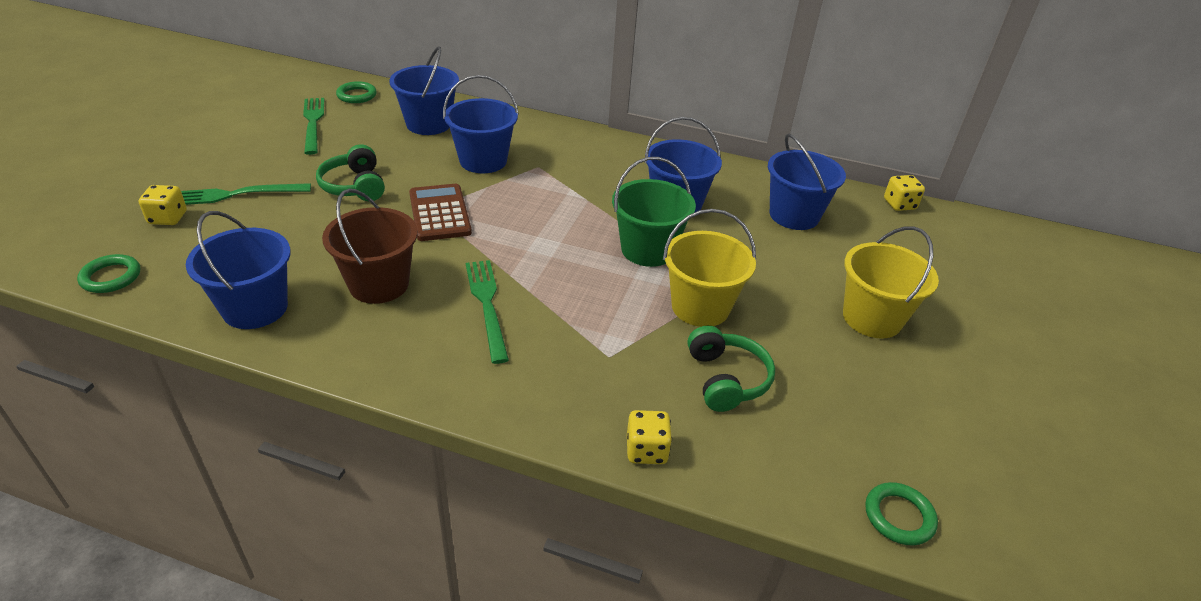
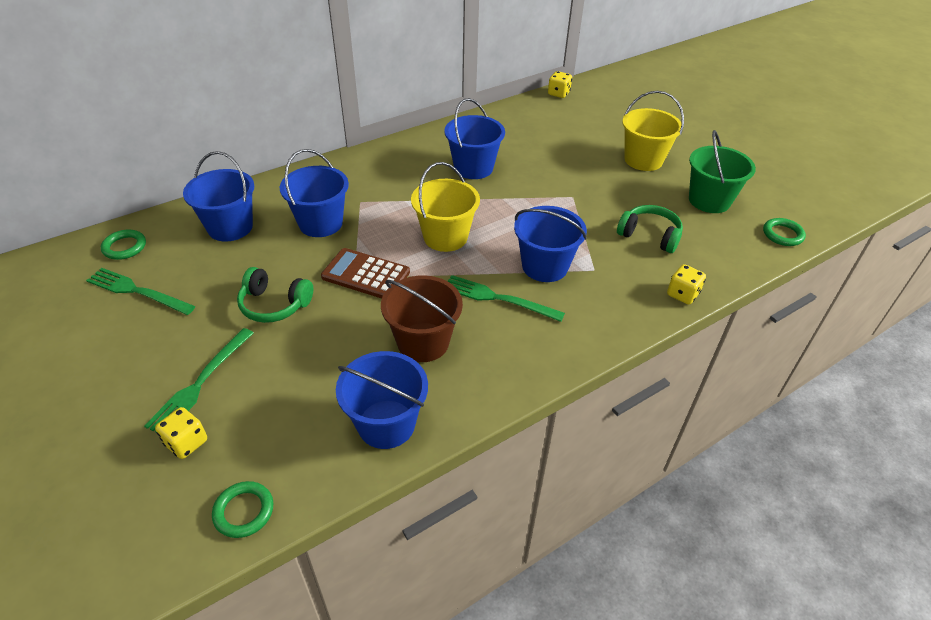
camera: 50 degrees left, 5 degrees up
(648, 250) = (508, 203): green bucket -> green bucket (709, 200)
(700, 307) = (581, 212): yellow bucket -> yellow bucket (445, 237)
(794, 215) = (531, 132): blue bucket -> blue bucket (545, 266)

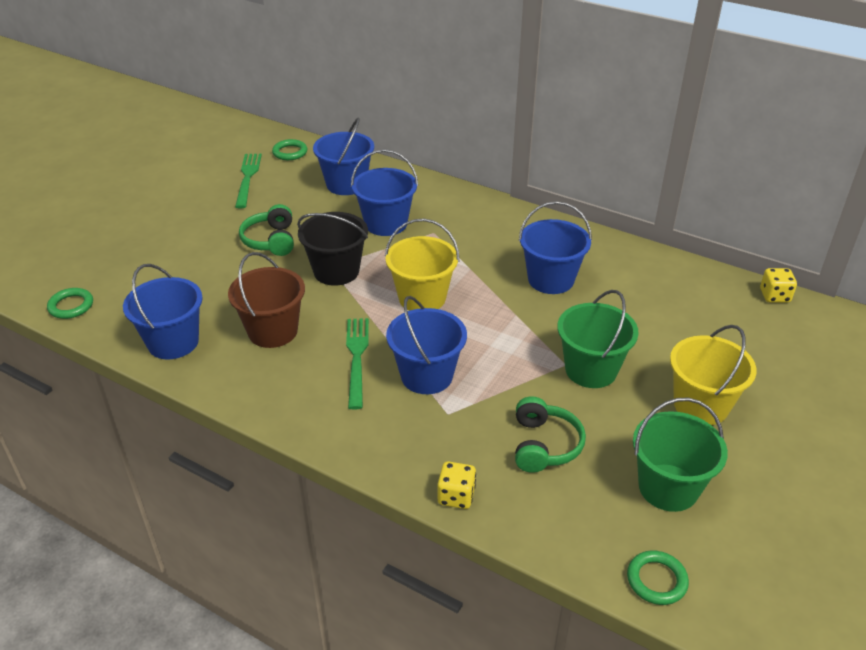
camera: 65 degrees right, 5 degrees down
(186, 442) = (119, 259): yellow dice -> none
(200, 383) = (174, 241): green fork -> none
(365, 275) = (336, 271): brown calculator -> black bucket
(585, 188) = (591, 370): none -> green bucket

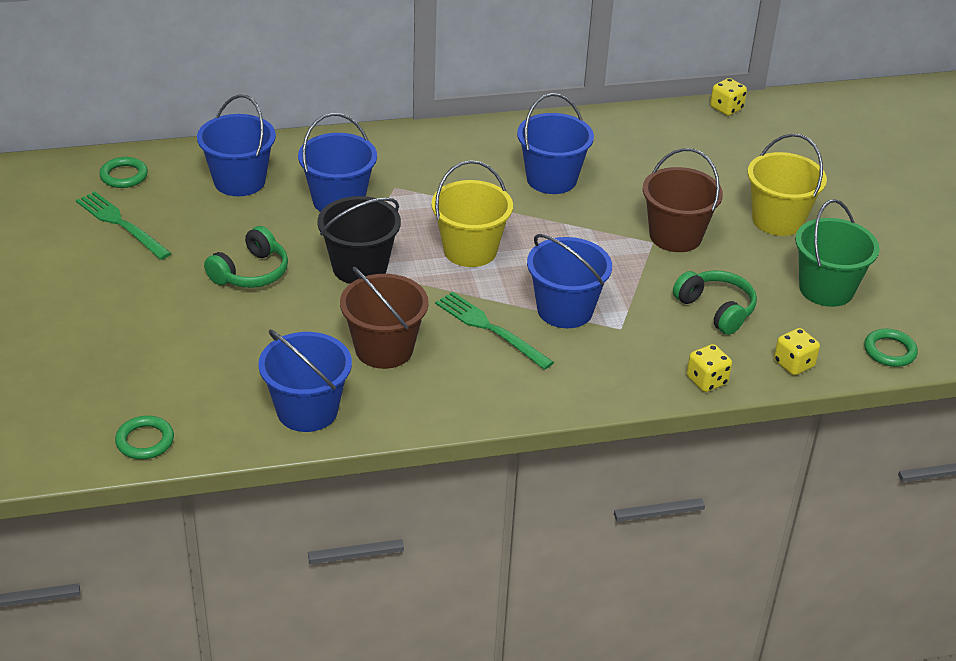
camera: 45 degrees left, 0 degrees up
(271, 240) = (250, 272): green headphones -> green headphones turned 90 degrees counterclockwise
(548, 531) = (793, 364): none -> yellow dice
(591, 370) = (675, 236): green bucket -> brown bucket

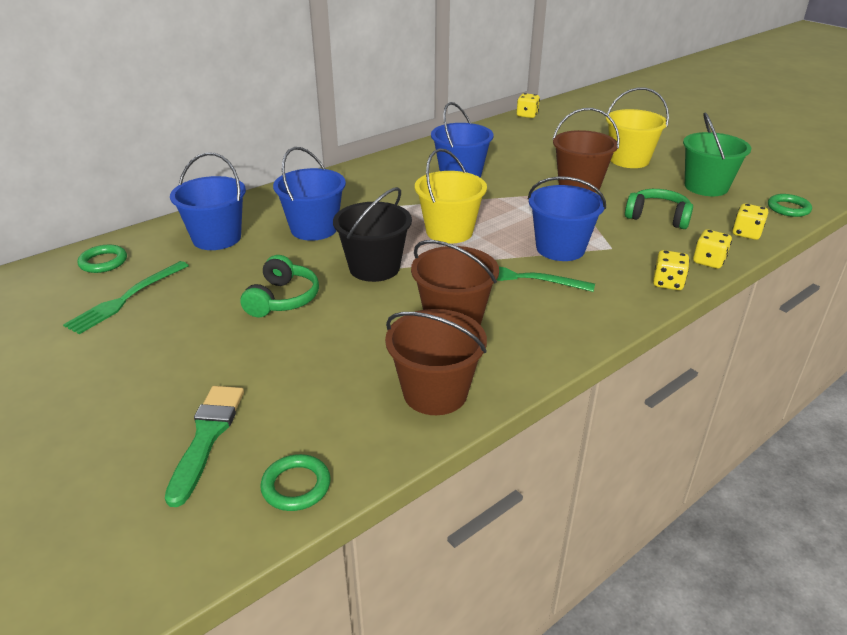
camera: 25 degrees left, 5 degrees down
(107, 378) = (206, 437): none -> green brush
(121, 224) = (126, 298): green fork -> green fork turned 75 degrees counterclockwise
(307, 410) = (435, 393): blue bucket -> brown bucket
(632, 388) = (667, 283): none -> yellow dice

